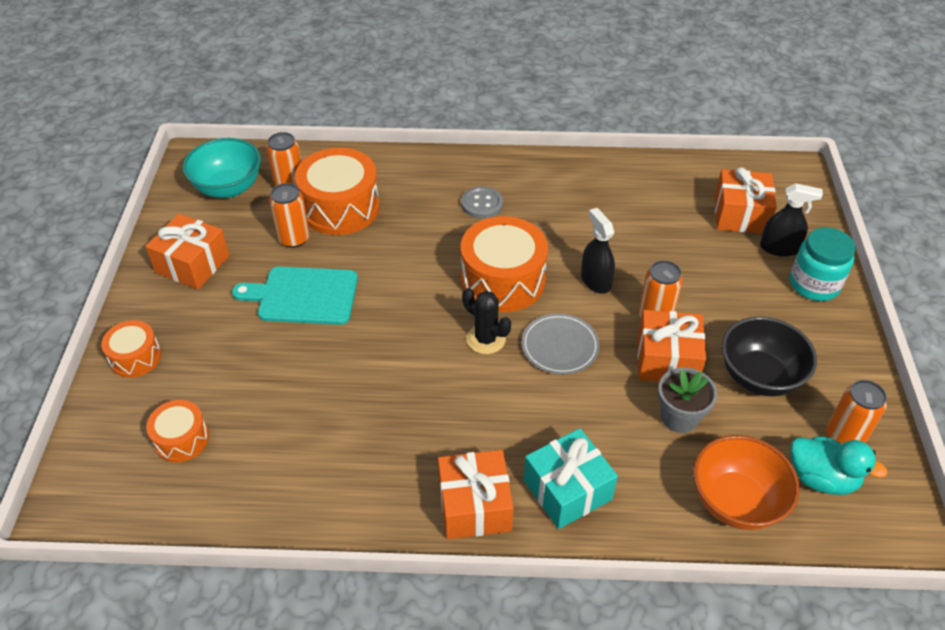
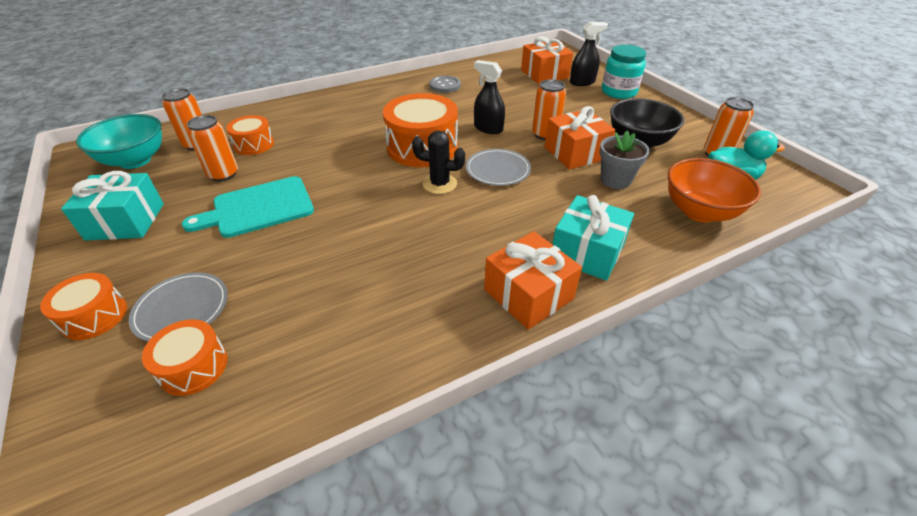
camera: 30 degrees left, 5 degrees down
(192, 264) = (125, 221): orange gift -> turquoise gift
(196, 380) = (182, 309): none -> grey plate
(340, 207) = (254, 144): orange drum -> orange drum, size x0.55
(482, 204) = (370, 112): grey button -> grey button (445, 85)

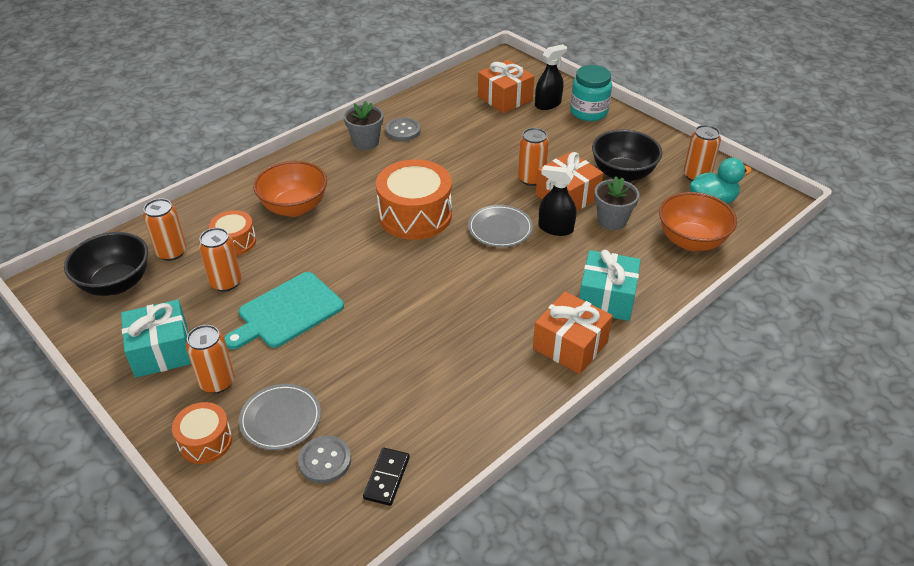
camera: 15 degrees left, 0 degrees up
(135, 160) = (116, 284): turquoise bowl -> black bowl
(150, 259) = (217, 382): none -> orange can
(193, 367) = (325, 460): orange drum -> grey button
(246, 406) = (386, 478): none -> black domino
(321, 127) = (294, 207): none -> orange bowl
(409, 89) = (366, 142): none -> grey flower pot
(439, 184) = (451, 254): black cactus -> none
(488, 128) = (472, 181): black spray bottle -> black spray bottle (555, 228)

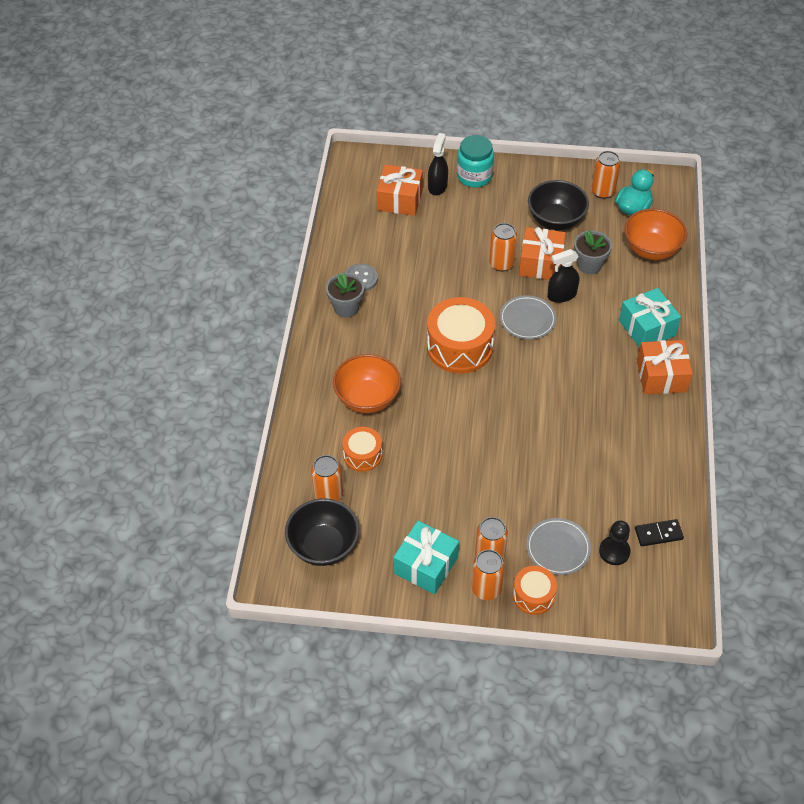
camera: 40 degrees left, 10 degrees up
(226, 282) = (399, 488): orange can -> orange can (486, 589)
(287, 312) = (469, 479): turquoise cutting board -> none
(325, 460) = (614, 551): grey button -> black pawn
(386, 478) = (658, 534): black domino -> black domino turned 75 degrees counterclockwise

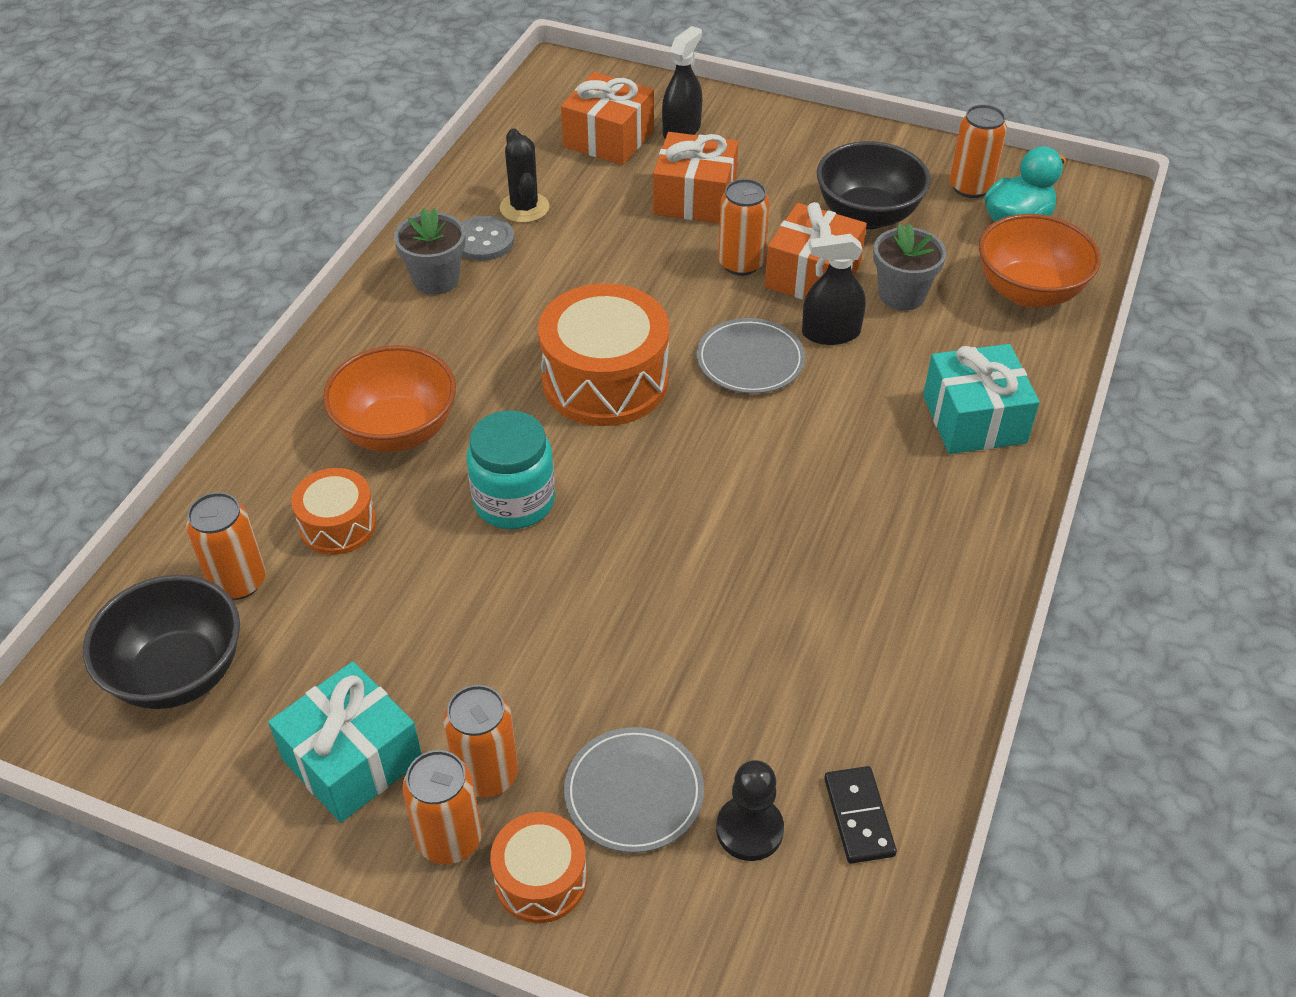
camera: 15 degrees right, 5 degrees down
(373, 254) = (524, 208): none -> black cactus
(474, 176) = (751, 127): turquoise jar -> turquoise jar (514, 501)
(658, 534) = (858, 817): black domino -> black domino turned 75 degrees clockwise
(661, 376) = (973, 509): orange gift -> orange gift (695, 198)

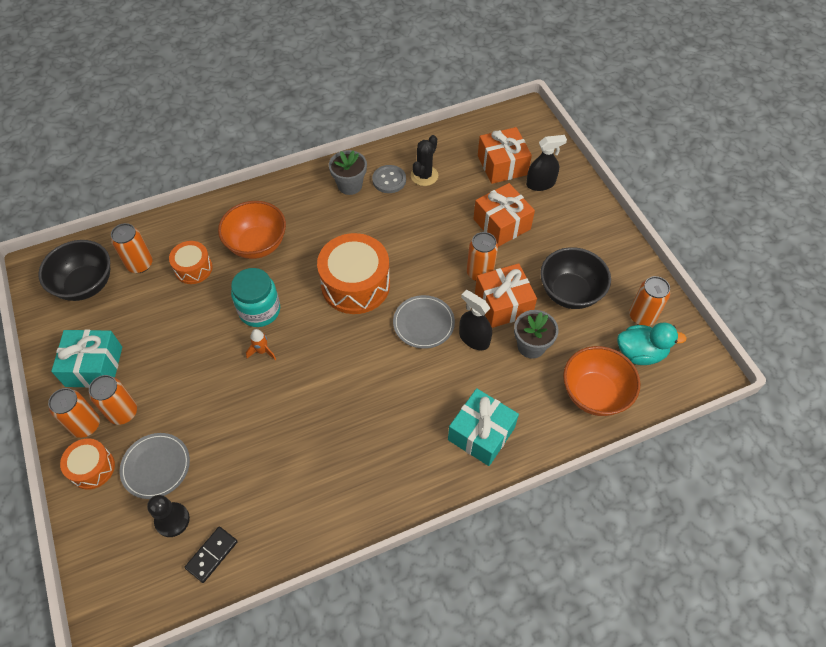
camera: 45 degrees right, 10 degrees up
(587, 542) = (262, 351): none -> orange rocket

